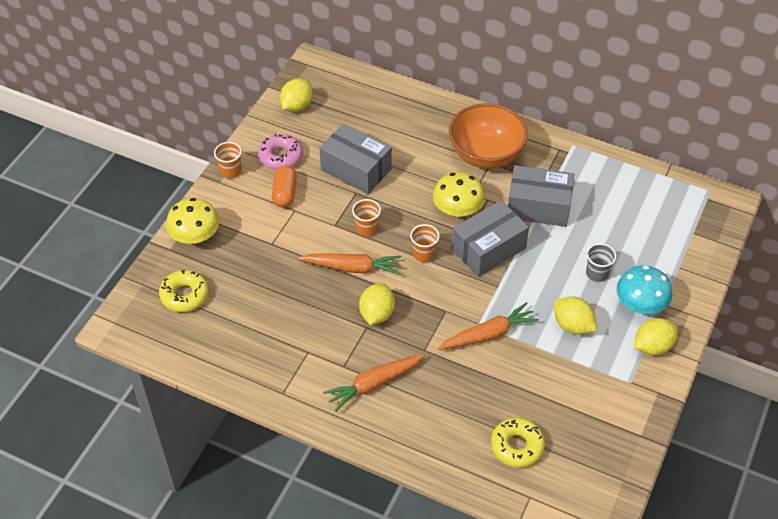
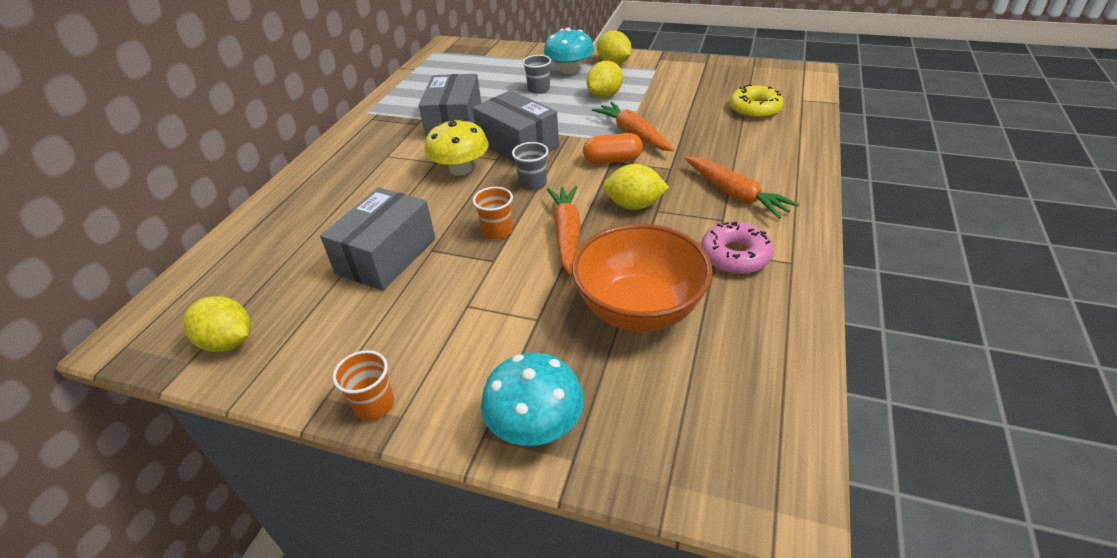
camera: 95 degrees left, 10 degrees down
(184, 295) = (672, 409): yellow donut -> none
(195, 236) = (535, 424): yellow mushroom -> turquoise mushroom
(281, 157) = (348, 342): pink donut -> pink donut (735, 256)
(285, 193) = (431, 322): orange capsule -> orange capsule (612, 160)
(424, 254) = (533, 183): orange cup -> grey cup
(486, 155) = (374, 159): orange bowl -> orange bowl (639, 309)

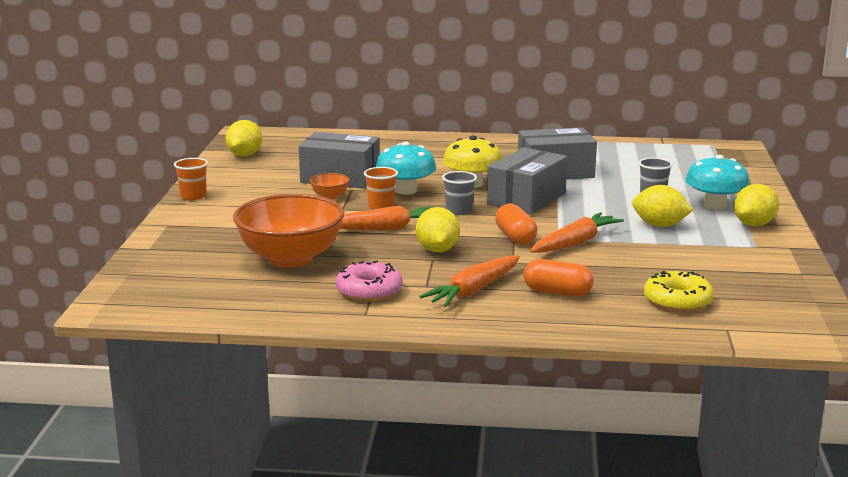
camera: 75 degrees right, 20 degrees down
(447, 268) = (330, 196): none -> orange bowl
(535, 424) = (176, 236): turquoise mushroom -> turquoise mushroom (406, 190)
(739, 154) = (557, 292): none -> orange capsule

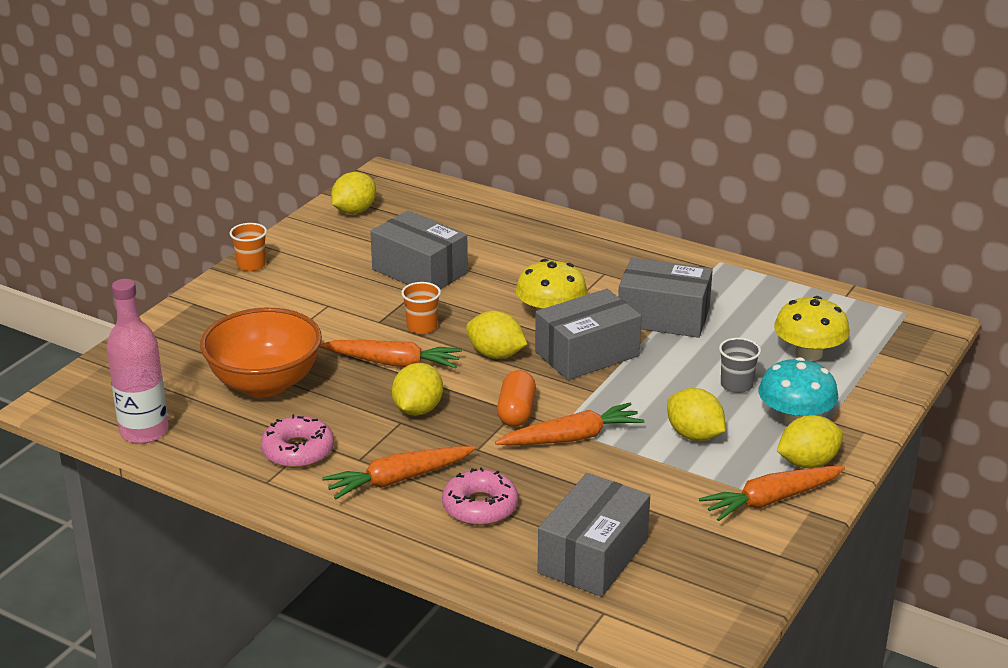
camera: 25 degrees right, 10 degrees up
(217, 306) = (144, 431): none -> pink bottle
(330, 196) = (383, 298): orange bowl -> none
(406, 190) = (469, 308): turquoise mushroom -> none
(459, 211) = (496, 355): grey cup -> yellow lemon
(557, 292) = (480, 507): orange capsule -> pink donut
(677, 301) = (593, 556): yellow donut -> grey box
(678, 173) = (808, 353): none -> yellow mushroom
(757, 247) = (771, 500): none -> orange carrot

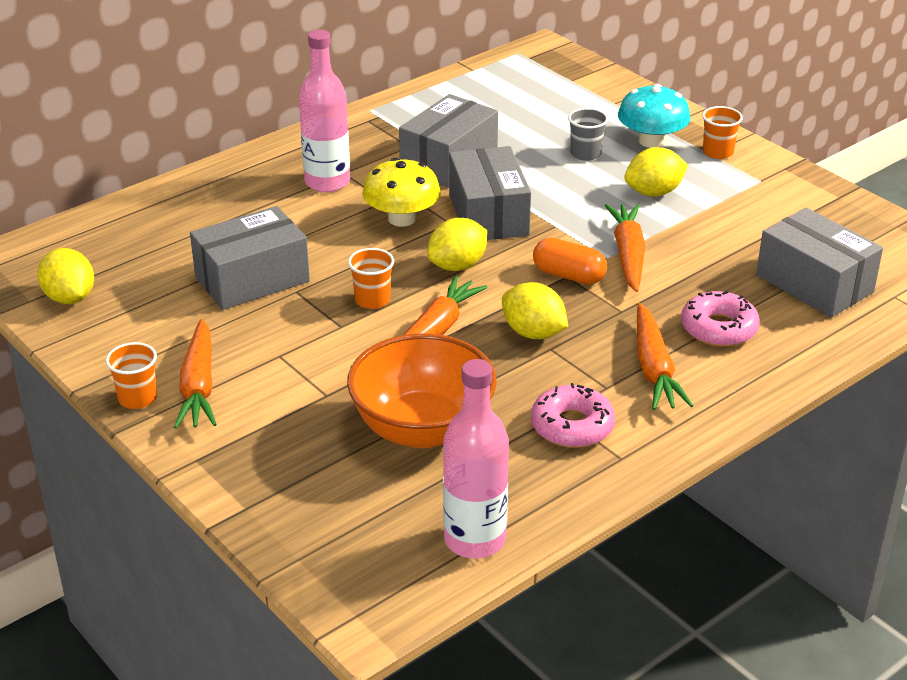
camera: 70 degrees left, 5 degrees up
(583, 269) = (327, 182): none -> pink bottle
(771, 500) = (764, 181): orange carrot -> orange carrot (199, 386)
(807, 462) = (718, 152): yellow lemon -> orange cup
(808, 353) = (555, 109): yellow mushroom -> none

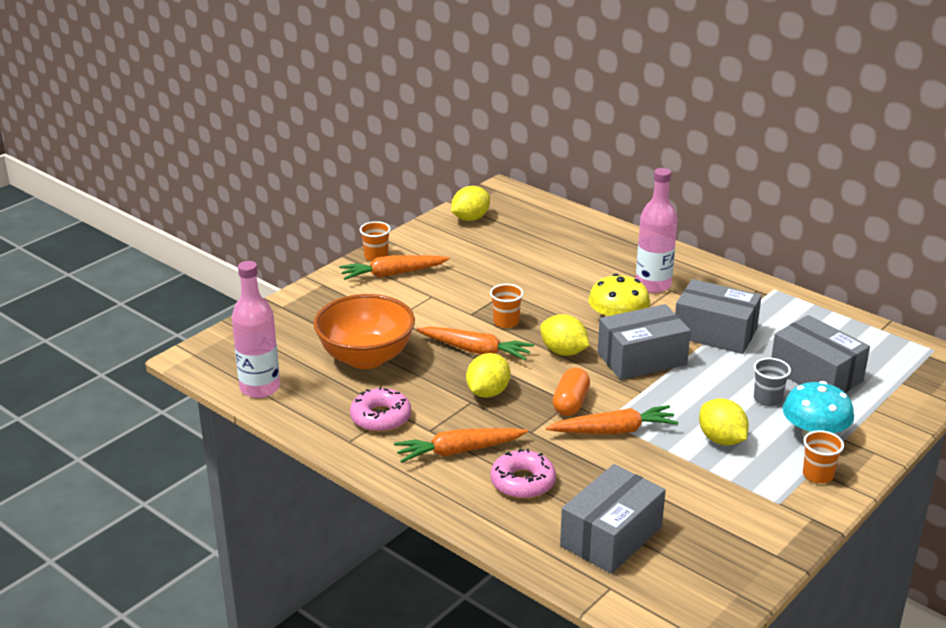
camera: 80 degrees right, 5 degrees down
(252, 279) = (514, 274): grey box -> grey box (816, 375)

